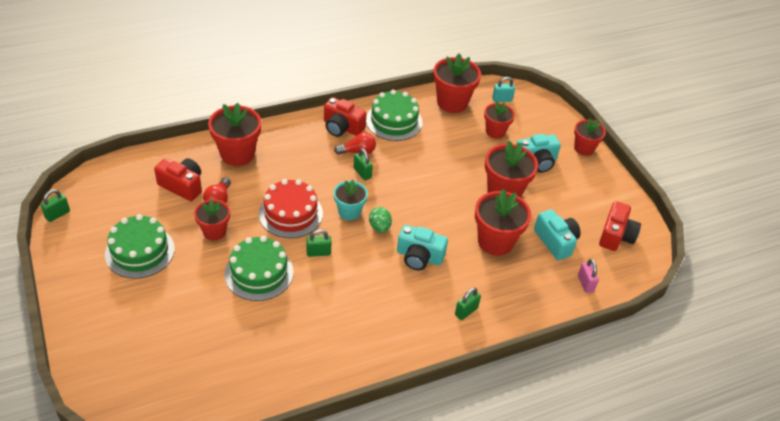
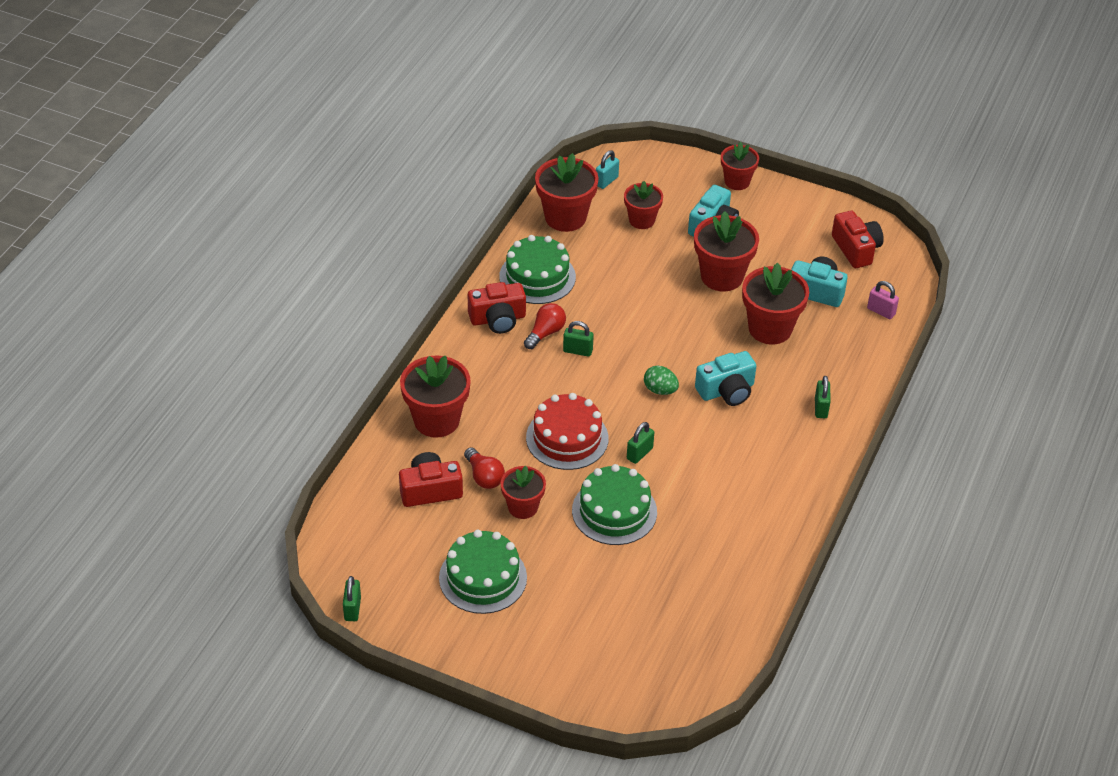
camera: 40 degrees left, 0 degrees up
(349, 212) = (616, 396): turquoise flower pot -> none

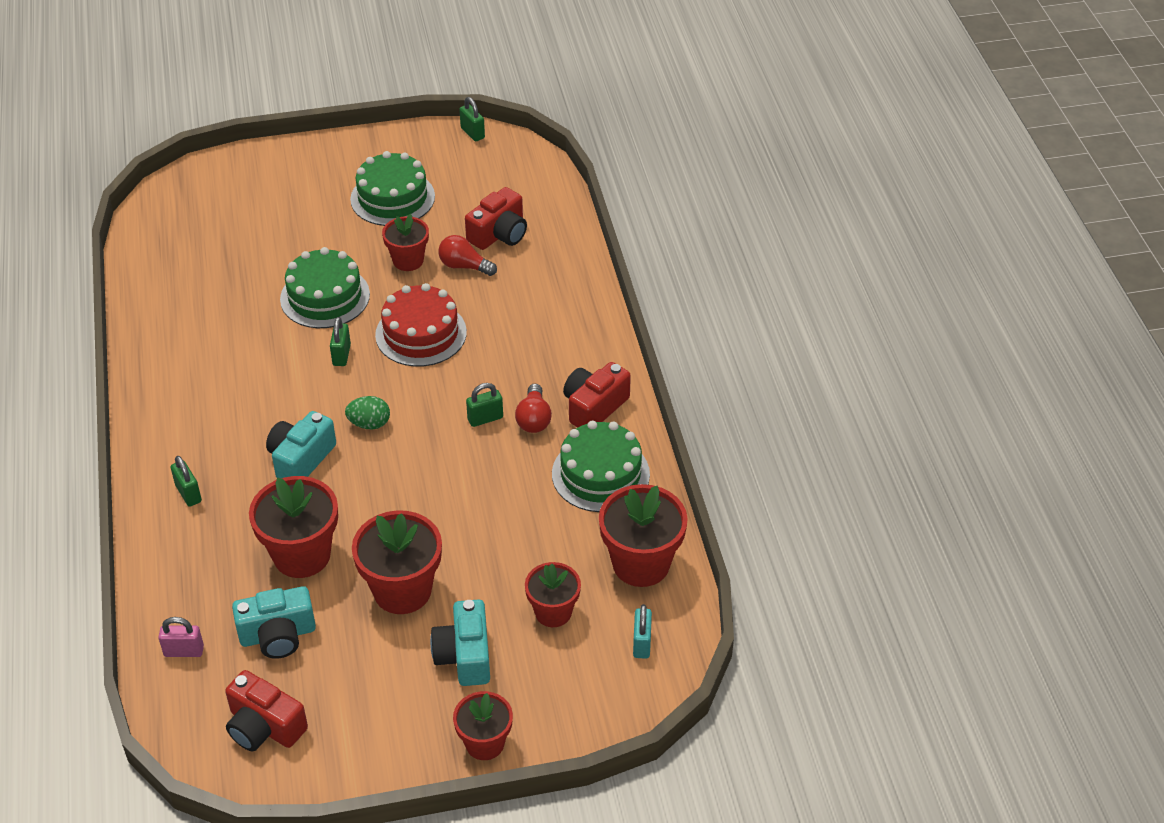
camera: 145 degrees right, 0 degrees up
(436, 420) = (552, 288): red flower pot -> none

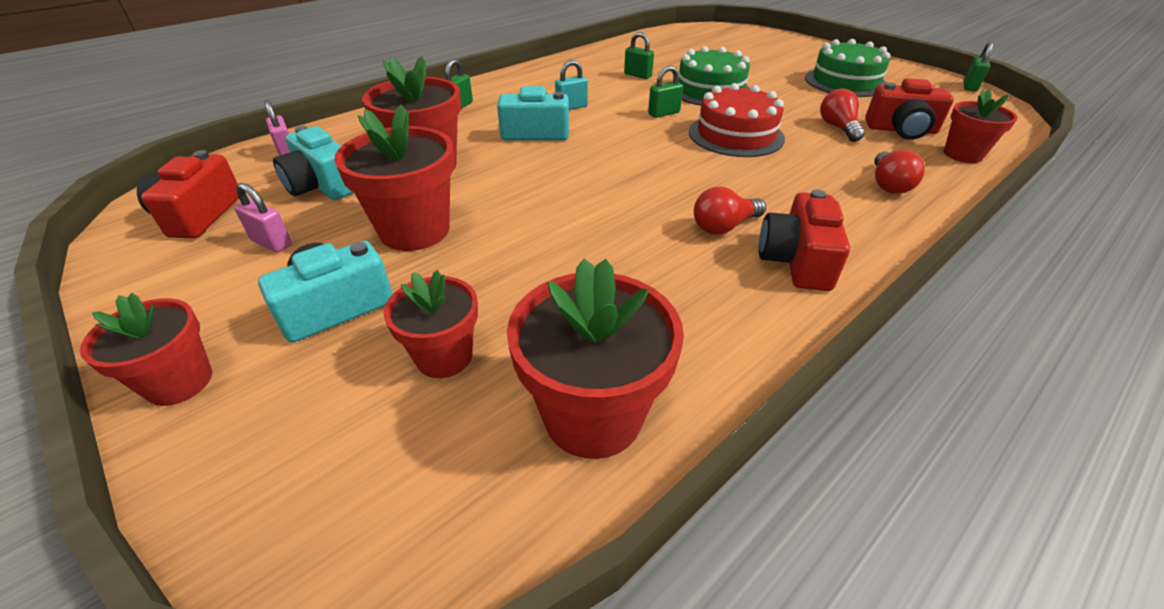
camera: 60 degrees right, 5 degrees down
(350, 681) = (271, 242): none -> pink padlock
(369, 424) = (607, 147): green egg -> none
(408, 260) = (799, 106): red flower pot -> red flower pot (962, 155)
(485, 418) = (686, 198): green padlock -> green padlock (637, 75)
(558, 302) = (888, 185): none -> red light bulb
(594, 407) = (796, 261): red camera -> red camera turned 90 degrees counterclockwise
(600, 474) = (707, 306): green cake -> none
(641, 643) = (431, 490): turquoise padlock -> turquoise padlock (571, 107)

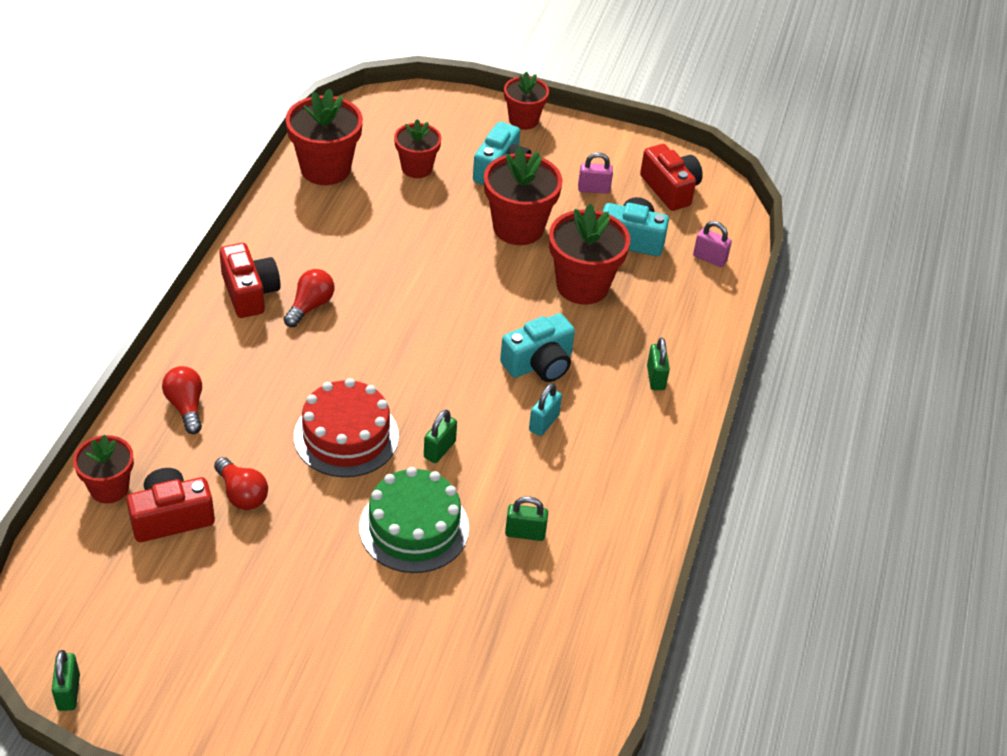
camera: 145 degrees right, 5 degrees up
(845, 82) = (246, 632): green cake -> none

